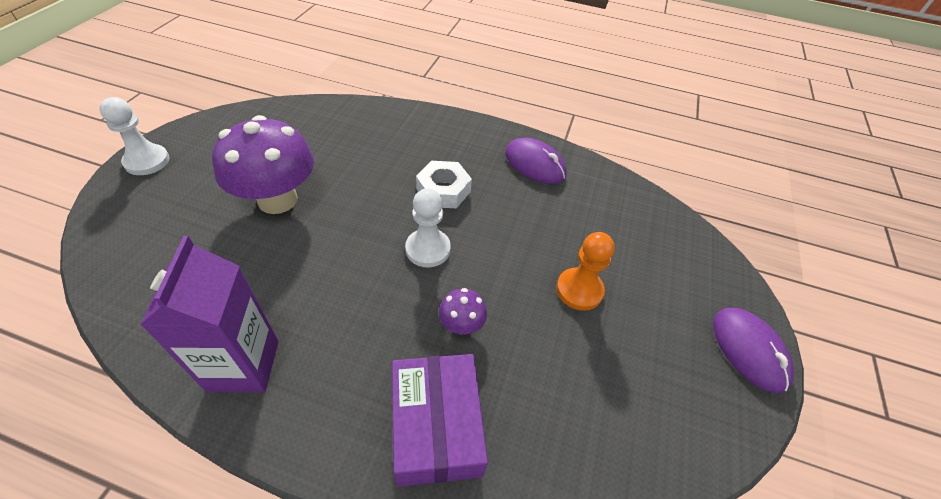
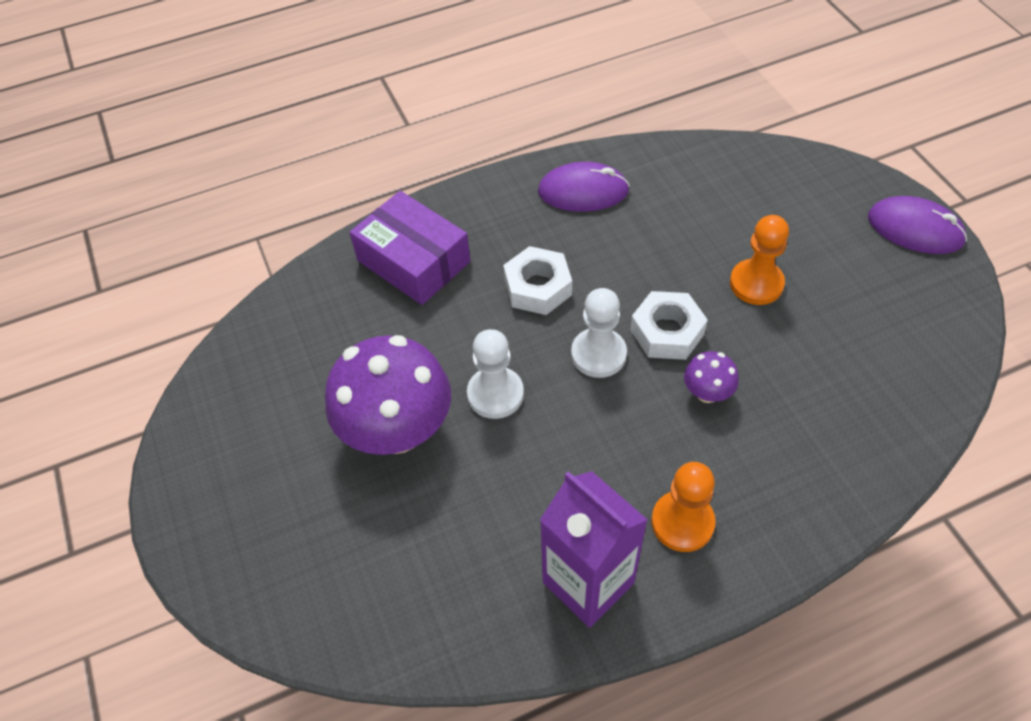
camera: 35 degrees left, 5 degrees up
(147, 161) = (192, 516): white pawn -> white pawn (495, 394)
(341, 386) = (682, 522): none -> orange pawn
(436, 426) = (784, 481): purple box -> purple box (413, 261)
(484, 270) = (667, 332): none -> white nut

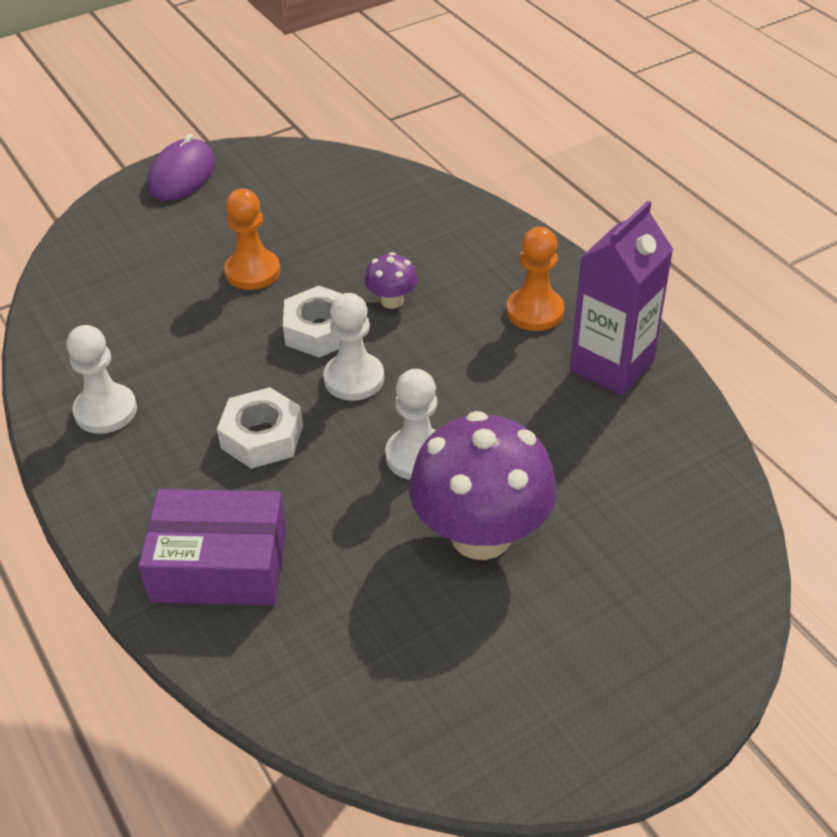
camera: 100 degrees left, 10 degrees down
(413, 261) = (219, 564): purple box -> purple box turned 60 degrees clockwise
(583, 191) = (105, 411): purple mouse -> white pawn

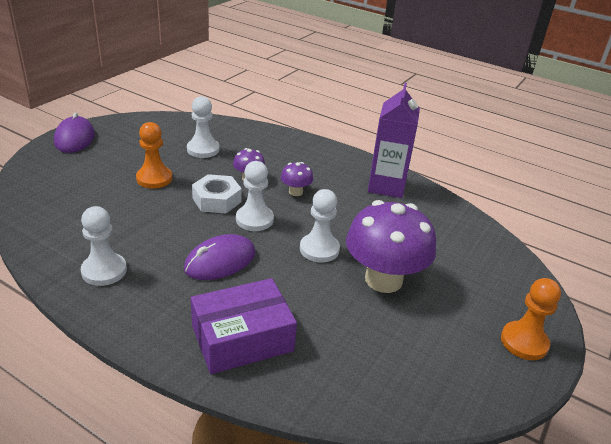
camera: 30 degrees left, 10 degrees down
(262, 437) = (220, 261): white nut -> purple mouse
(355, 231) = (203, 149): none -> white pawn
(449, 343) = (295, 192): none -> purple mushroom
(535, 311) = (329, 169): orange pawn -> orange pawn (524, 342)

